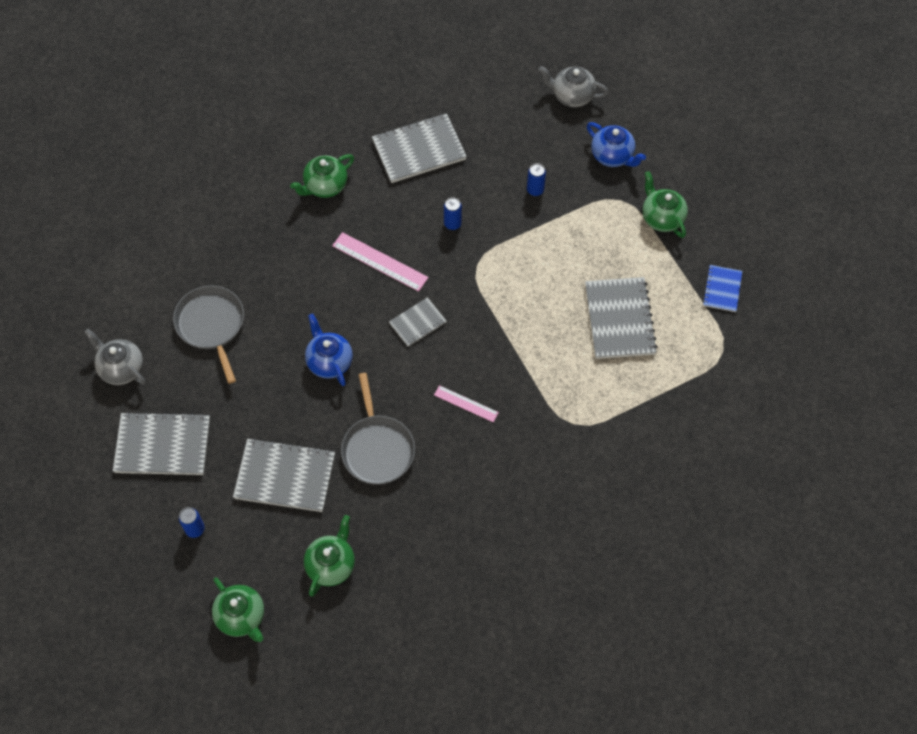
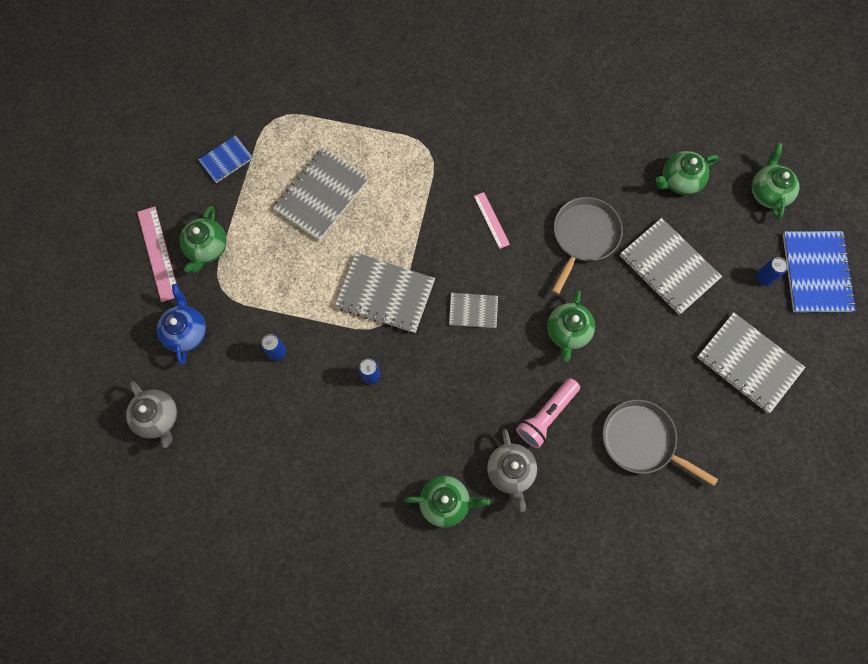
camera: 140 degrees left, 10 degrees up
(121, 368) = (743, 459): grey teapot -> grey teapot (510, 472)
(150, 570) = (816, 272): none -> blue notebook
(211, 325) = (641, 440): grey pan -> grey pan turned 105 degrees clockwise
(298, 290) = (546, 415): none -> pink flashlight
(329, 361) = (568, 332): blue teapot -> green teapot
(380, 262) = (459, 388): pink ruler -> pink ruler (158, 253)
(419, 150) = (335, 472): grey notebook -> grey notebook (385, 294)

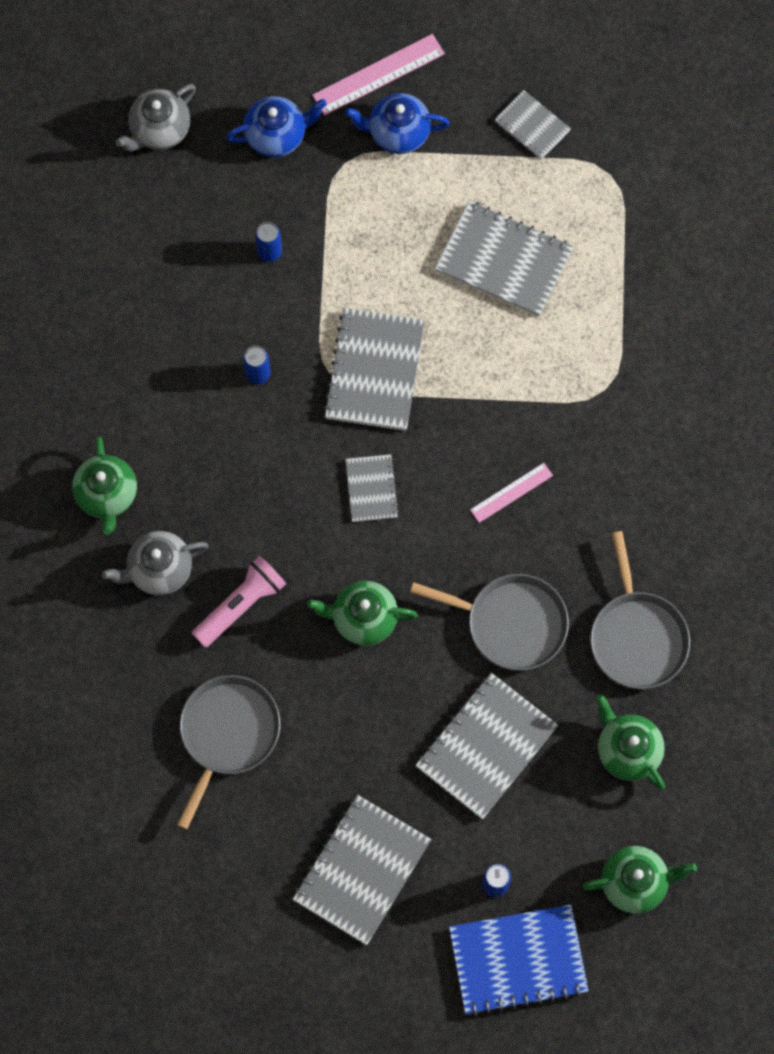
camera: 80 degrees right, 0 degrees up
(207, 248) = (397, 133): green teapot -> blue teapot
(226, 160) = (532, 126): blue notebook -> grey notebook
(546, 415) = (241, 605): pink flashlight -> pink flashlight turned 105 degrees clockwise
(603, 161) = (637, 637): none -> grey pan

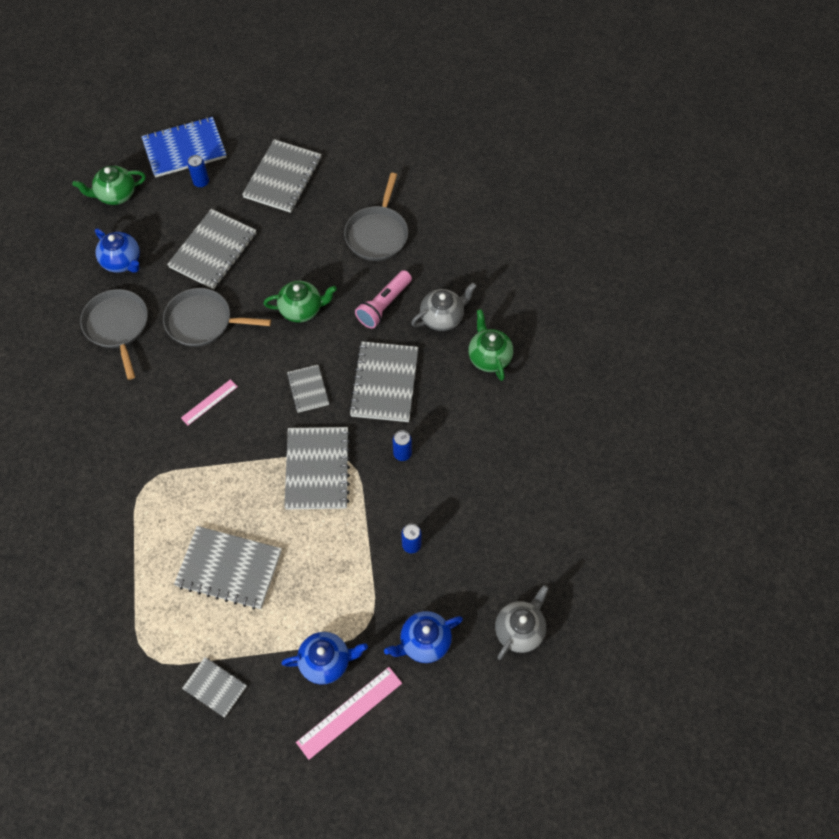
camera: 170 degrees right, 10 degrees down
(263, 480) = (384, 383): none -> grey notebook
(627, 750) = (122, 262): green teapot -> blue teapot

